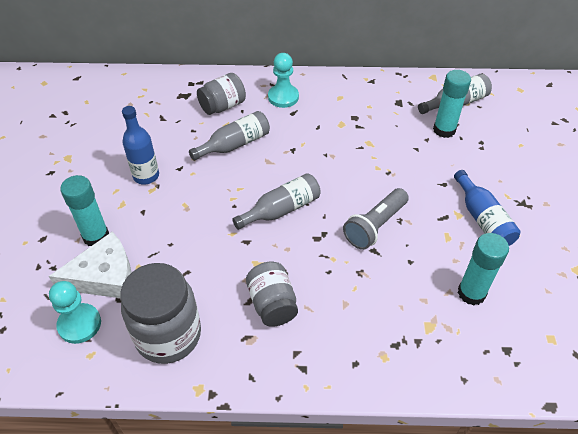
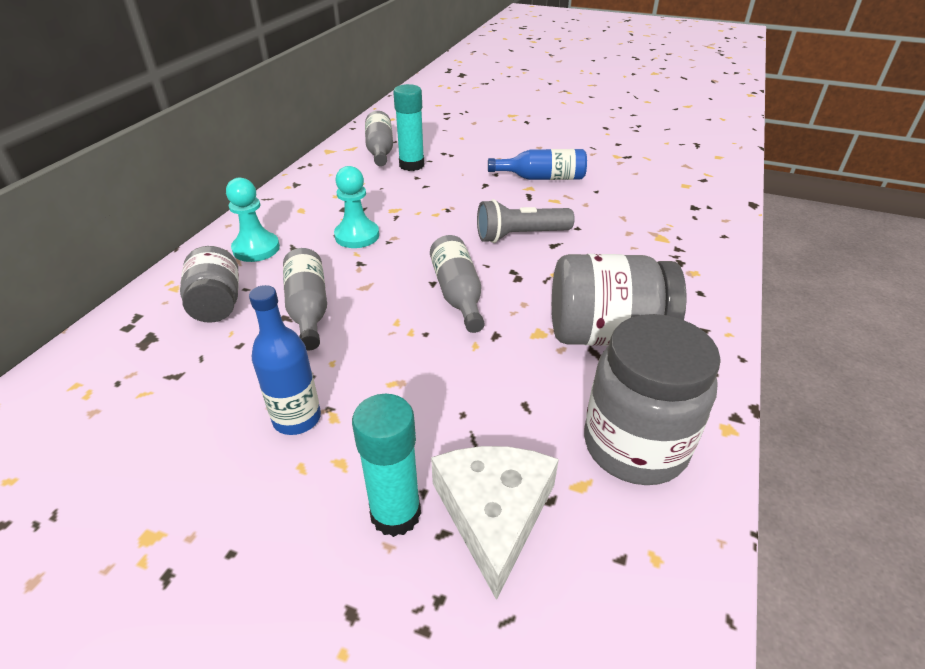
camera: 70 degrees left, 10 degrees down
(79, 324) = (588, 567): turquoise pawn -> turquoise pawn (357, 236)
(272, 304) = (606, 334): grey jar -> grey jar, size x1.58
(375, 226) = (520, 236): grey flashlight -> grey flashlight turned 105 degrees clockwise
(471, 293) = (628, 206): turquoise glue stick -> none

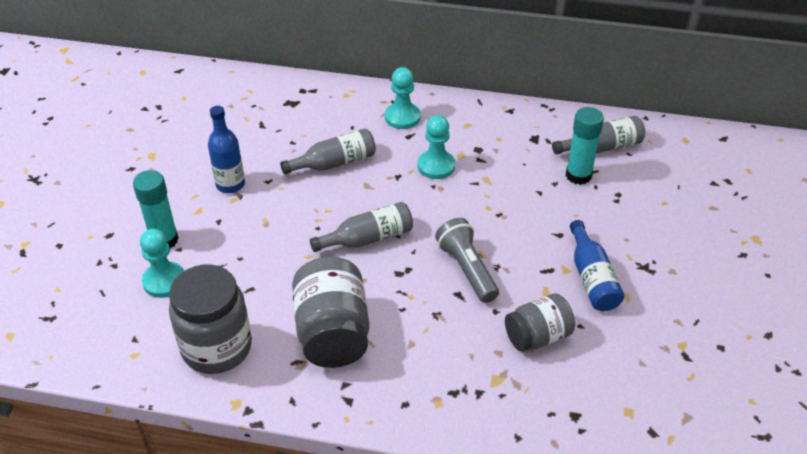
camera: 80 degrees right, 5 degrees up
(217, 304) = (331, 119): grey jar -> grey jar (537, 336)
(494, 513) = (164, 281): white cheese -> turquoise pawn

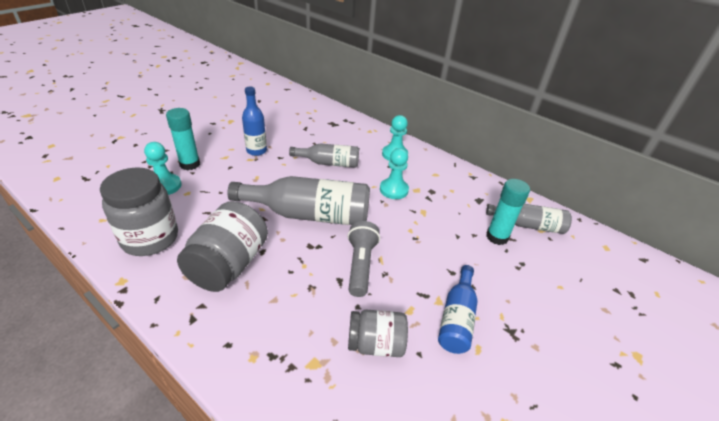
camera: 25 degrees right, 5 degrees down
(368, 238) = (309, 214): grey bottle -> grey bottle, size x1.71

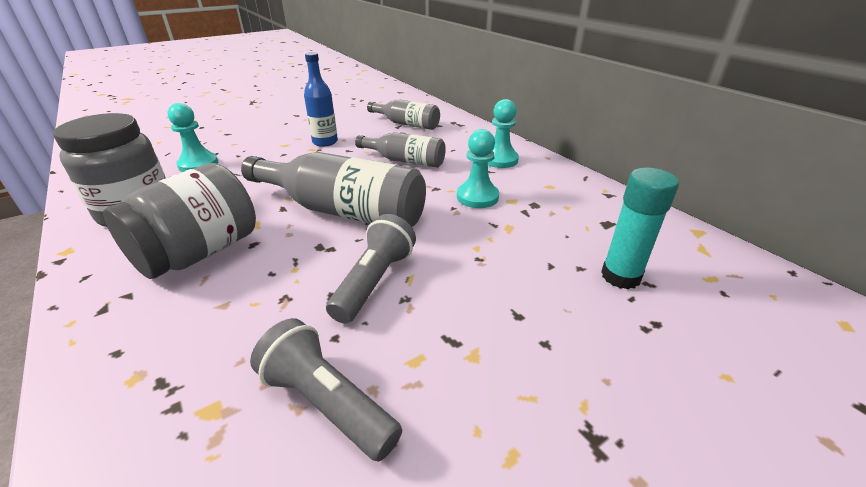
camera: 20 degrees right, 5 degrees down
(190, 164) = (241, 148): turquoise glue stick -> none
(376, 344) = (327, 403): grey jar -> grey flashlight
(457, 318) = (493, 391): blue bottle -> none
(529, 225) = (686, 268): grey bottle -> grey bottle (407, 124)

